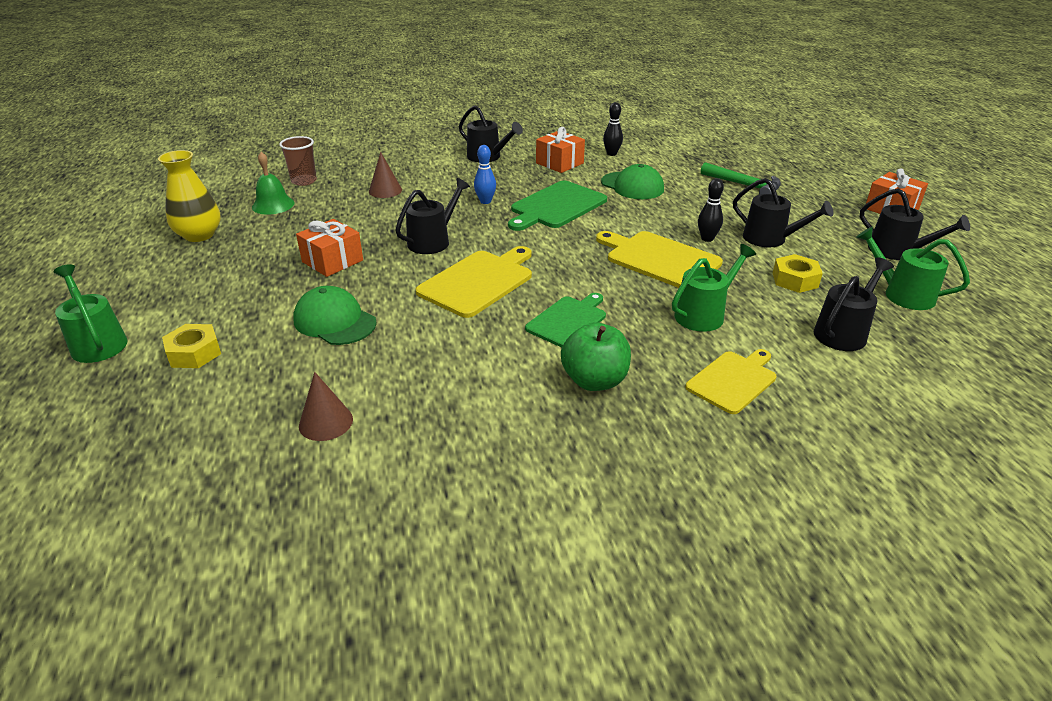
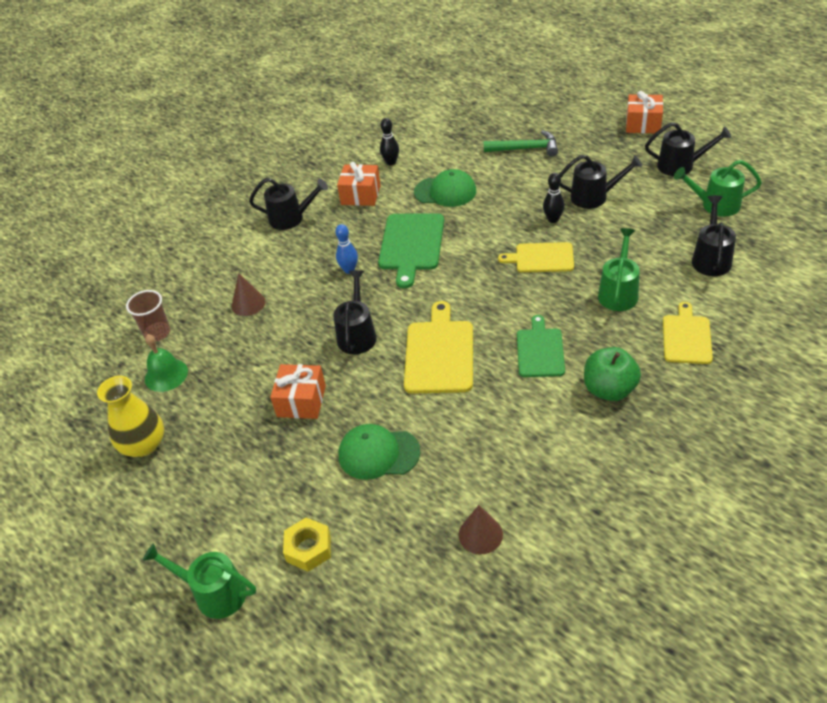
camera: 30 degrees left, 10 degrees up
(659, 259) = (541, 258): yellow cutting board -> yellow cutting board, size x0.67
(795, 280) = (644, 228): yellow nut -> none

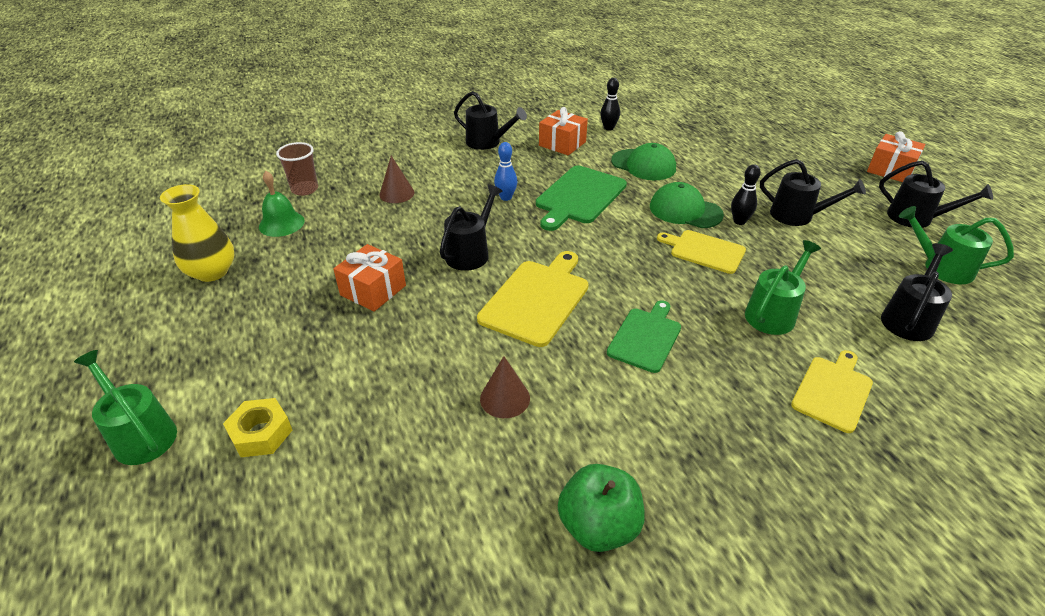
camera: 20 degrees right, 5 degrees down
(378, 453) = (404, 369): green cap -> green cap (685, 210)
(480, 534) = (443, 507): brown cone -> brown cone (505, 398)
(525, 149) = (748, 155): green hammer -> none
(609, 389) = (701, 410): green apple -> green apple (598, 526)

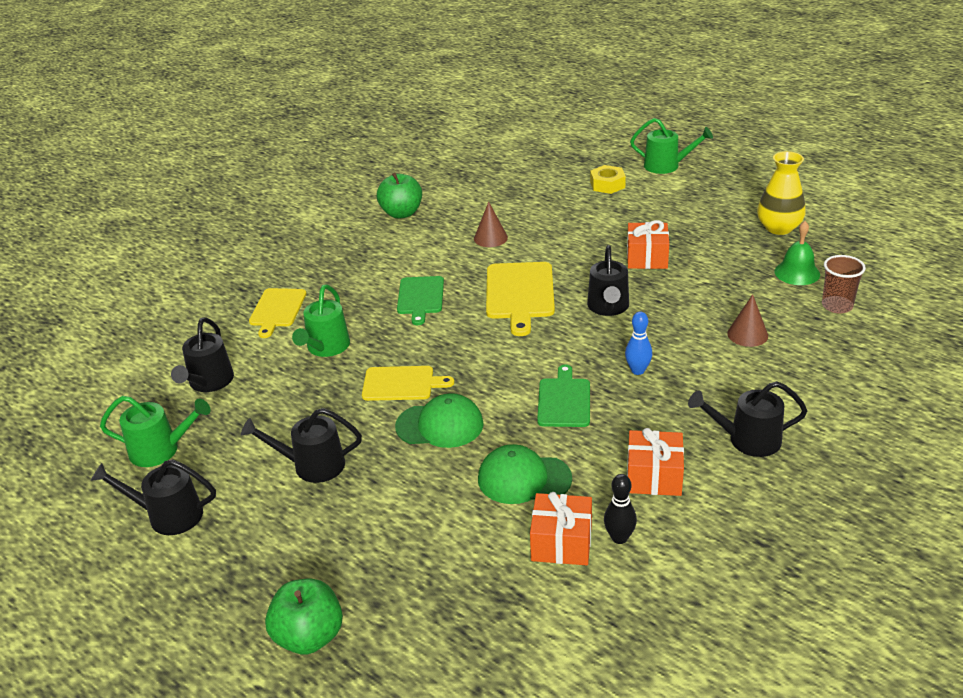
camera: 155 degrees right, 5 degrees down
(579, 196) = (564, 400): green cutting board -> green cutting board, size x0.67
(739, 221) = (376, 432): black bowling pin -> none
(805, 140) = (309, 637): none -> green apple
(890, 170) = (180, 608): orange gift -> orange gift (561, 542)

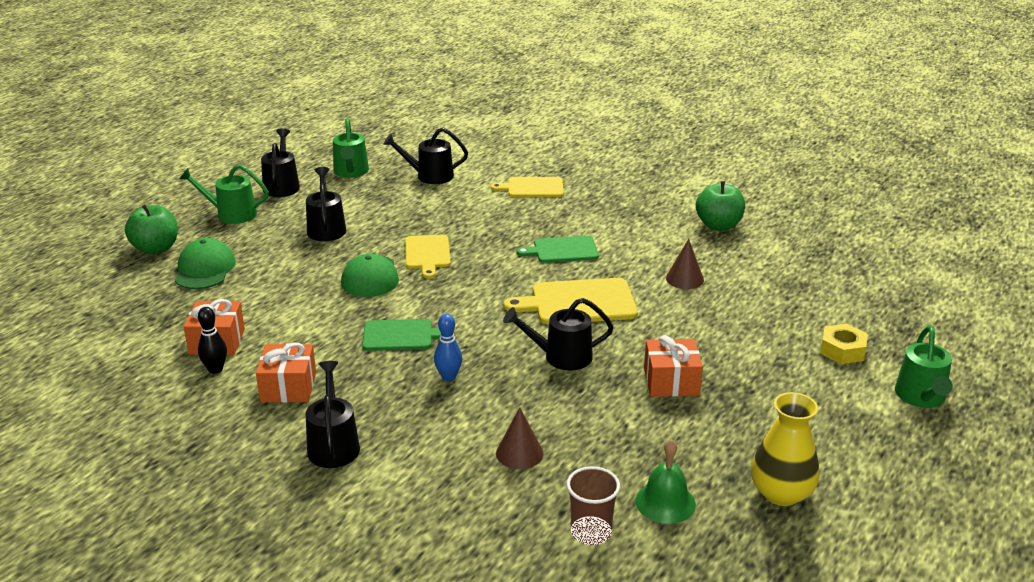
camera: 80 degrees right, 5 degrees down
(326, 347) = (478, 215): green watering can -> green watering can (231, 214)
(524, 479) = (296, 320): green cap -> green cap (205, 269)

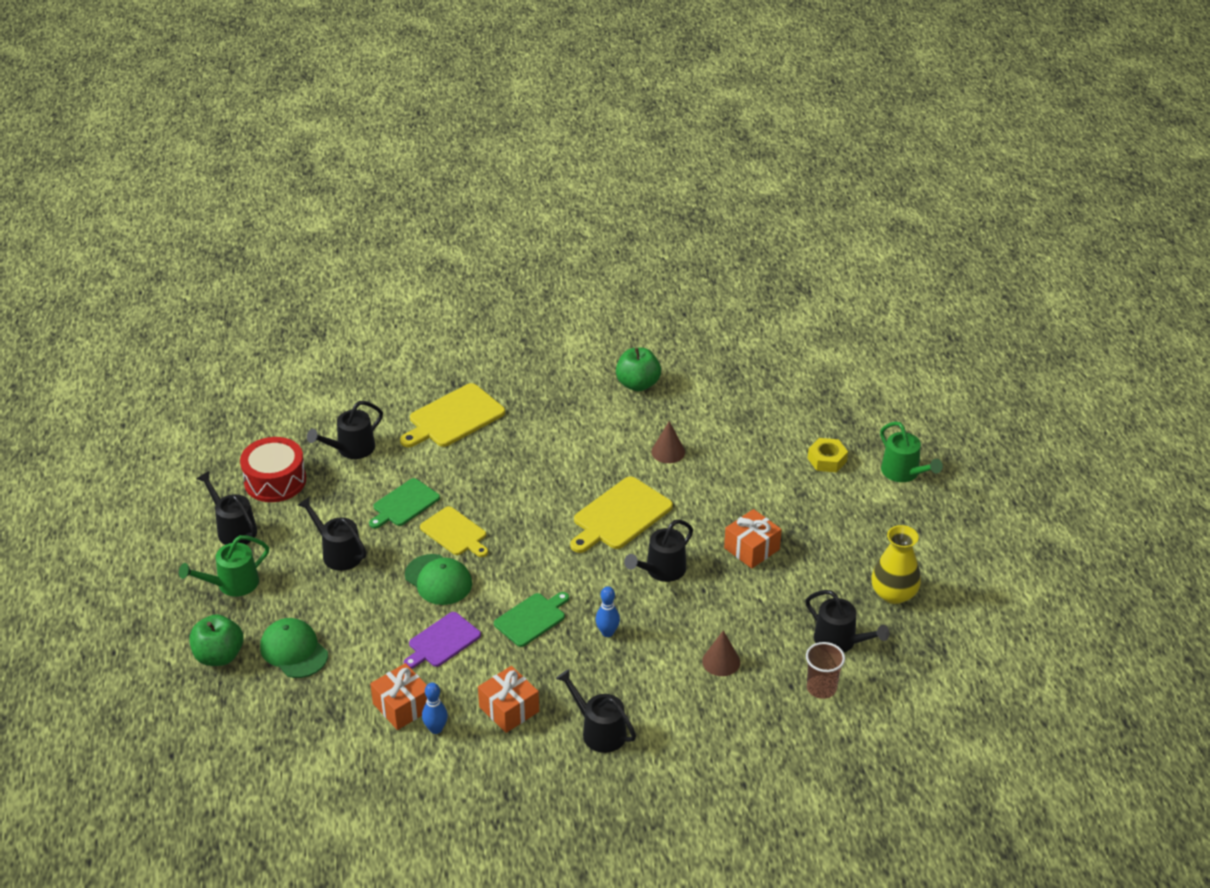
camera: 40 degrees left, 10 degrees up
(215, 369) = (436, 729): black bowling pin -> blue bowling pin
(311, 315) = (442, 641): none -> purple cutting board
(351, 172) = (275, 481): green watering can -> red drum
(532, 188) = (454, 417): yellow cutting board -> yellow cutting board, size x1.50
(562, 250) = (553, 472): green cutting board -> green cutting board (404, 504)
(665, 502) = (839, 641): green bell -> black watering can

